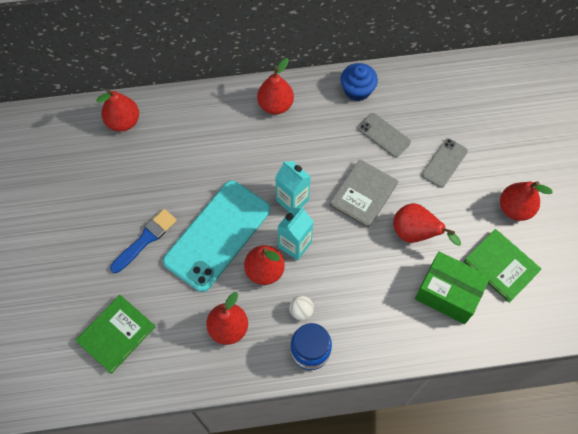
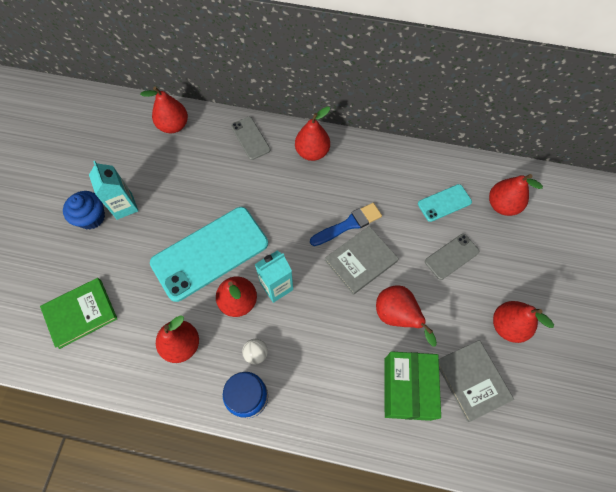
camera: 20 degrees right, 0 degrees up
(145, 239) = (145, 235): blue brush -> blue brush (348, 224)
(292, 200) = (292, 243): turquoise carton -> turquoise carton (124, 206)
(357, 90) = (393, 162): blue cupcake -> blue cupcake (91, 217)
(384, 135) = (402, 211): grey phone -> grey phone (250, 138)
(420, 115) = (444, 203): none -> turquoise phone
(448, 293) = (407, 388): green box -> green box turned 45 degrees clockwise
(473, 100) = (502, 205): none -> red pear
(501, 266) = (472, 380): green book -> grey book

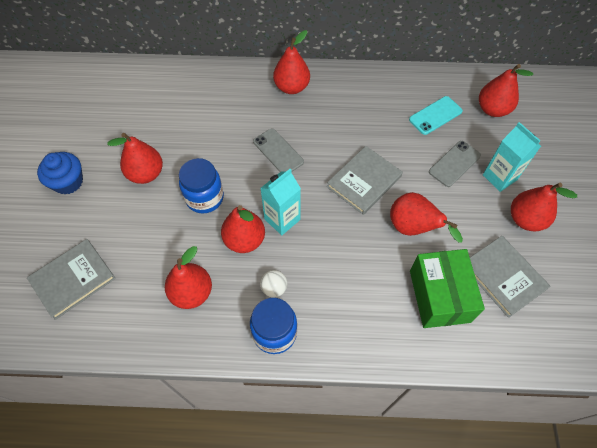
camera: 10 degrees left, 5 degrees down
(80, 313) = (73, 279): green book -> grey book
(124, 206) = (102, 166): turquoise carton -> turquoise carton (499, 177)
(174, 125) = (141, 82): red pear -> red pear (146, 174)
(210, 253) = (204, 198): turquoise phone -> blue jar
(250, 138) = (225, 83): grey phone -> grey phone (278, 152)
(348, 224) = (343, 149): blue brush -> none

